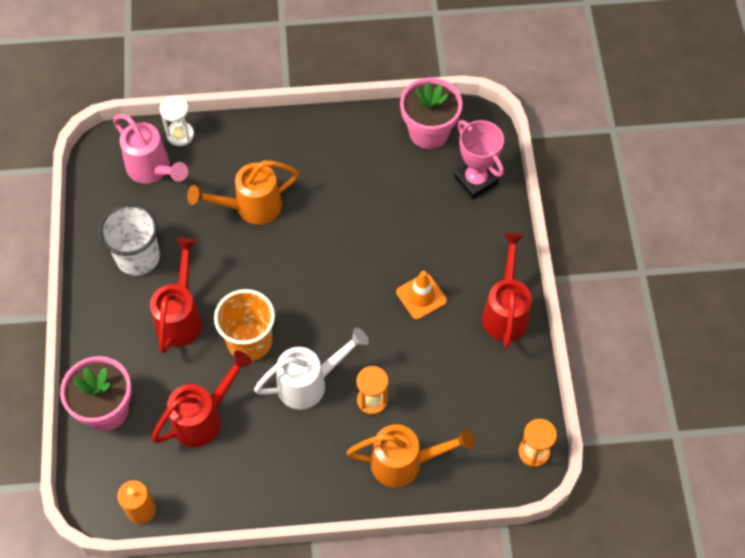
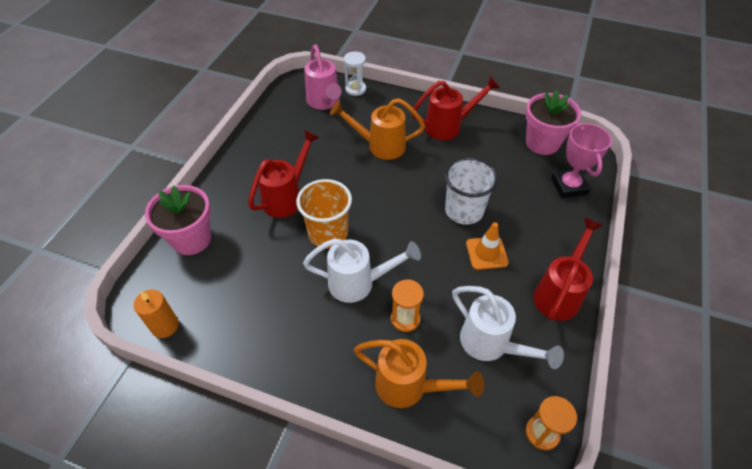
camera: 25 degrees right, 10 degrees down
(138, 257) = (281, 149): white cup -> white cup (464, 211)
(204, 417) = (259, 275): red watering can -> red watering can (449, 126)
(462, 391) = (491, 345): none -> white watering can

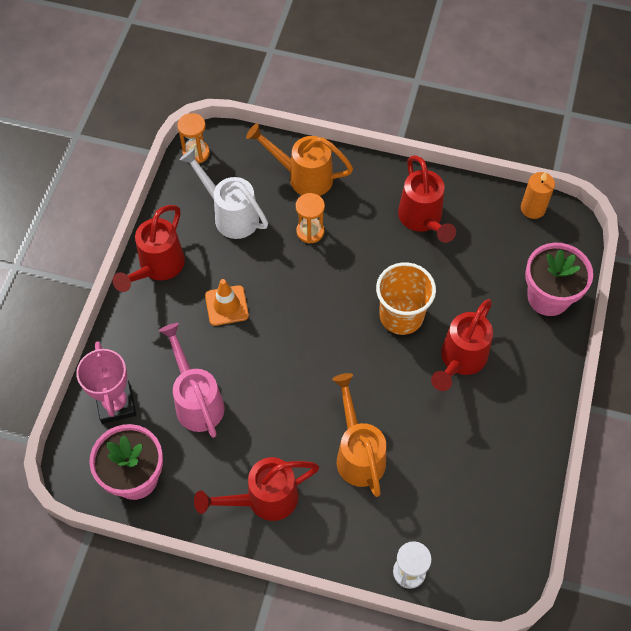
camera: 175 degrees right, 10 degrees up
(285, 322) = (422, 220): none -> red watering can
(324, 103) = (451, 535): pink watering can -> pink watering can (196, 400)
(359, 283) = (358, 262): white watering can -> none
(380, 146) = (358, 453): orange watering can -> orange watering can turned 105 degrees counterclockwise
(464, 211) = (248, 358): white cup -> none

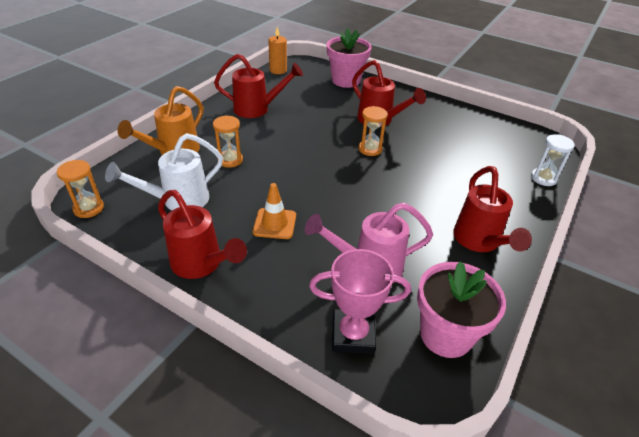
camera: 75 degrees left, 20 degrees down
(358, 453) = (443, 180): orange watering can -> none
(389, 363) = (370, 149): none -> orange hourglass
(401, 316) = (332, 135): orange cup -> none

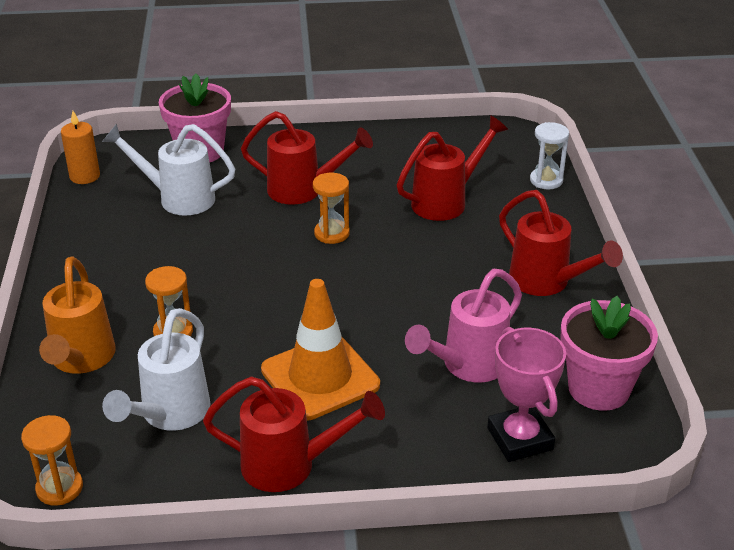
camera: 35 degrees left, 5 degrees down
(257, 109) = (125, 247): red watering can -> red watering can (447, 201)
(274, 224) = (320, 377): orange traffic cone -> orange traffic cone, size x1.68
(309, 97) = (177, 198): none -> white watering can
(353, 335) = (520, 439): pink trophy -> pink trophy turned 75 degrees counterclockwise

